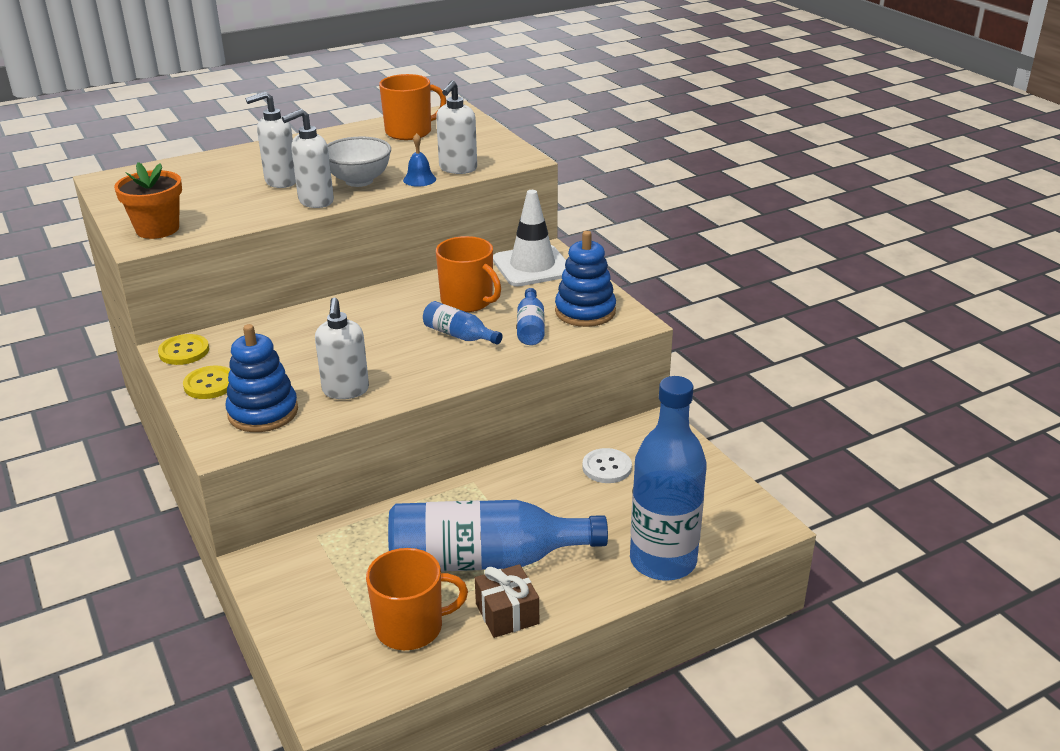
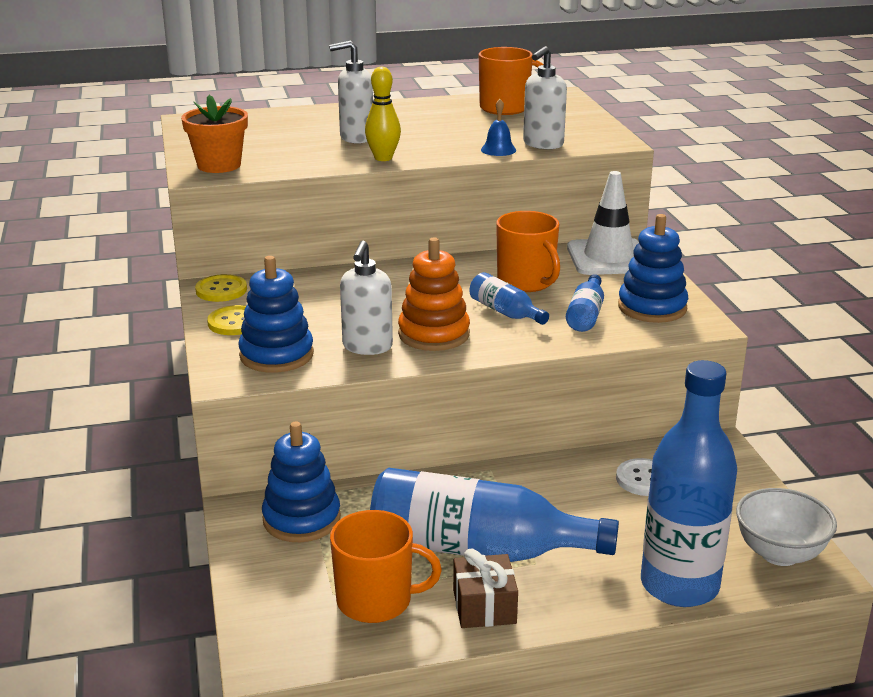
camera: 15 degrees right, 5 degrees down
(315, 201) = (383, 158): white soap dispenser -> yellow bowling pin
(318, 561) = (301, 519): none -> blue stacking toy
(359, 181) = (435, 145): white bowl -> white bowl (779, 553)
(402, 368) = (434, 334): none -> orange stacking toy

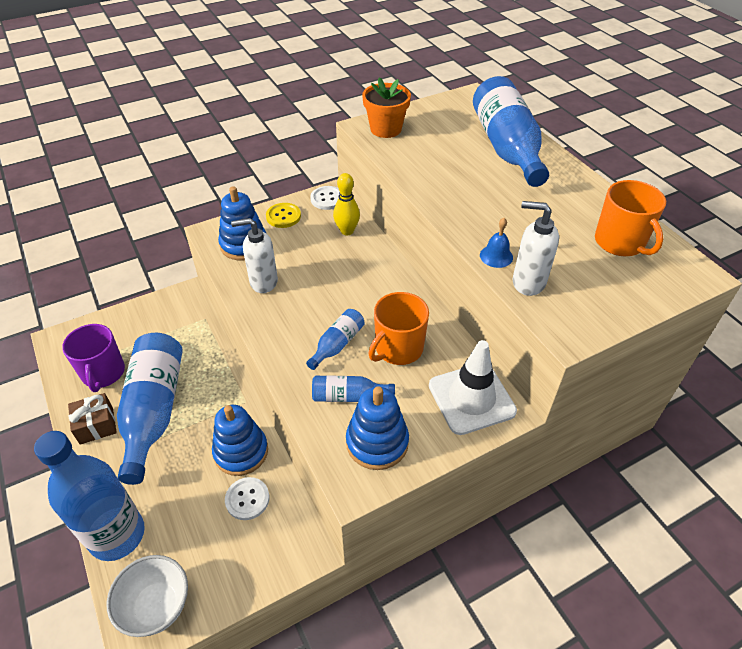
camera: 75 degrees right, 20 degrees up
(221, 290) = (327, 199): yellow button -> white button
(301, 519) = (179, 322): blue stacking toy -> blue stacking toy (241, 452)
(317, 121) = (506, 148): none -> blue bottle
(356, 138) = (478, 174): white soap dispenser -> none
(376, 600) = (103, 373): orange mug -> purple mug
(383, 158) = (439, 196): yellow bowling pin -> yellow bowling pin (347, 231)
(434, 334) = (290, 311): orange stacking toy -> none

